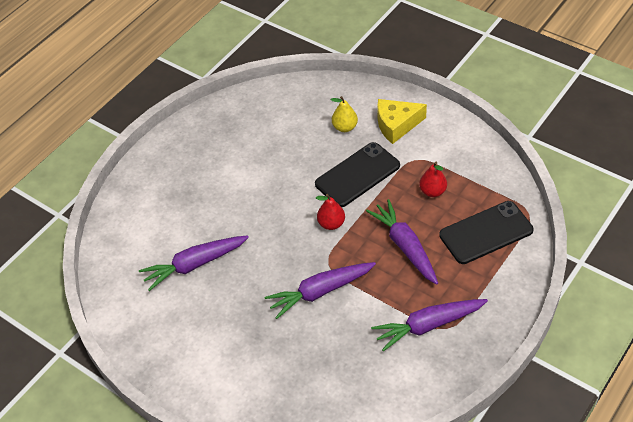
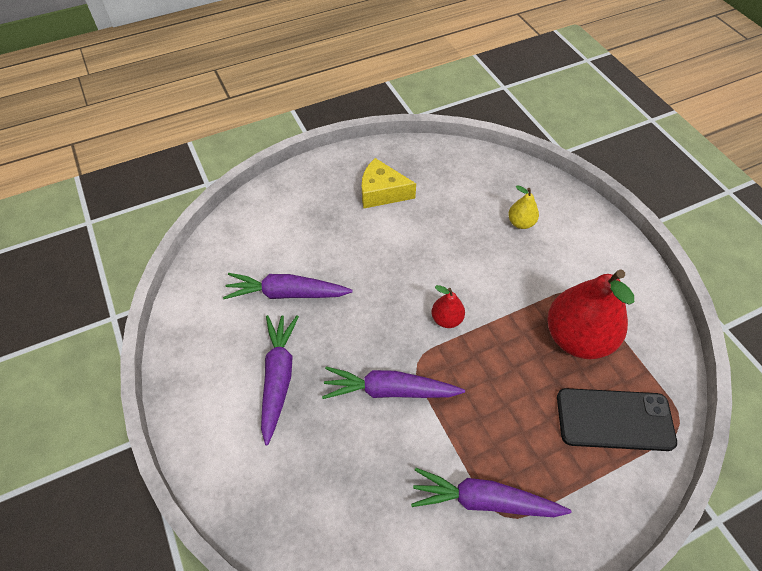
camera: 25 degrees right, 5 degrees up
(357, 175) = (505, 279): black phone -> none
(396, 125) = (577, 245): yellow cheese -> yellow cheese (382, 192)
(405, 246) = (511, 387): purple carrot -> purple carrot (278, 377)
(432, 191) = (577, 338): red pear -> red pear, size x2.18

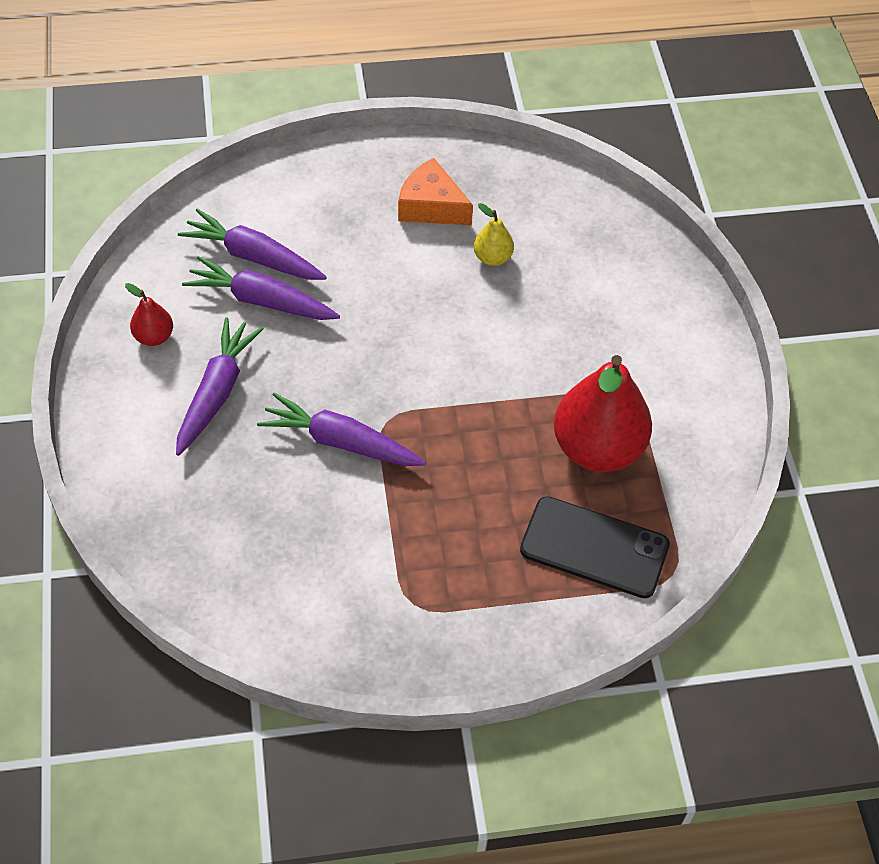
camera: 15 degrees right, 0 degrees up
(382, 192) = (431, 206): yellow cheese -> orange cheese
(446, 319) = (444, 383): red pear -> red pear (154, 337)
(484, 500) = (398, 582): purple carrot -> purple carrot (253, 256)
(520, 223) = (597, 293): yellow pear -> yellow pear (492, 258)

